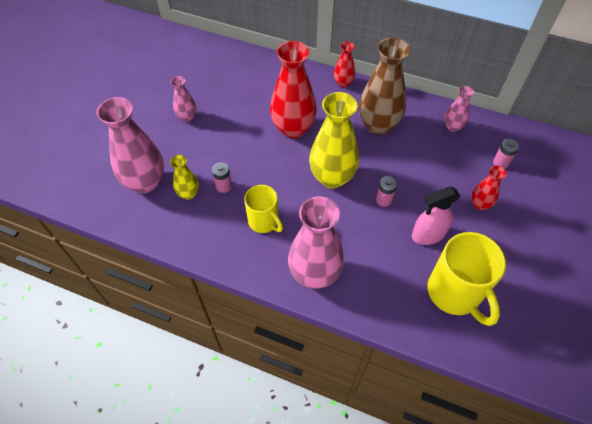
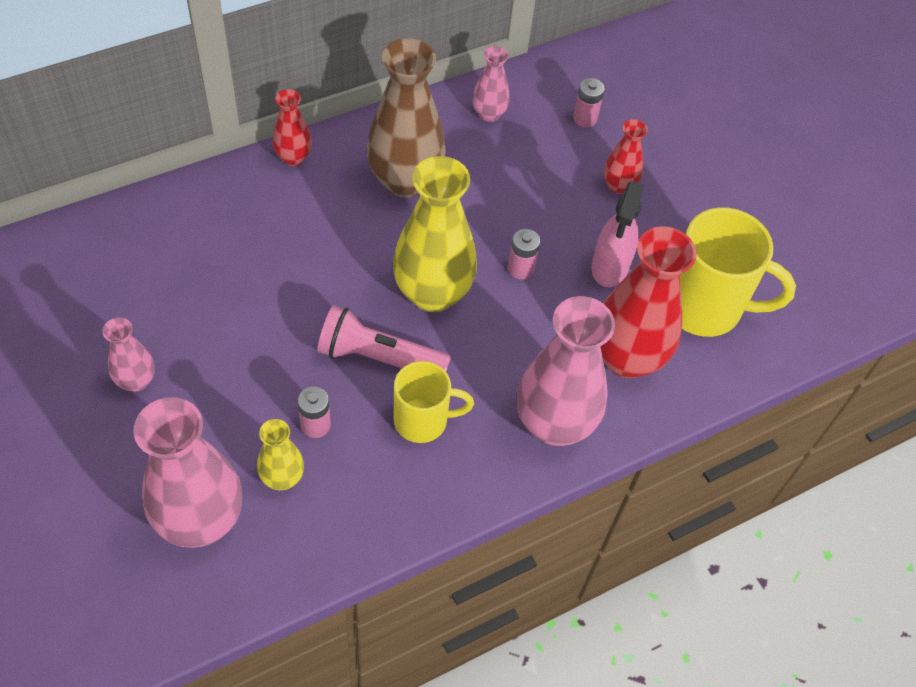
camera: 55 degrees left, 0 degrees up
(279, 183) = (379, 357): none -> pink flashlight
(293, 128) = (306, 272): red vase -> red vase (626, 358)

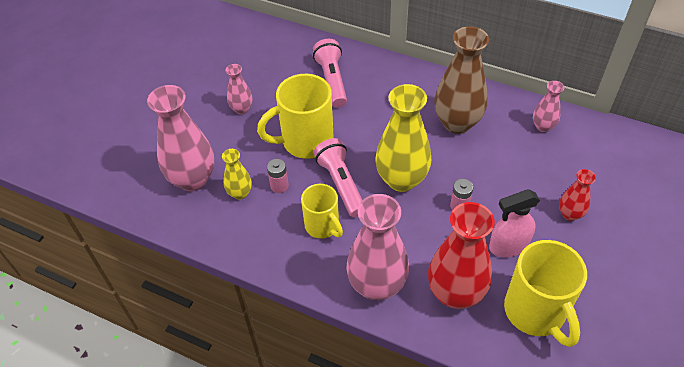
camera: 60 degrees right, 5 degrees down
(201, 248) = (332, 80): none -> pink flashlight
(273, 348) = (305, 141): none -> yellow mug
(293, 158) = (419, 75): red vase -> none
(585, 118) = (596, 168): pink battery -> none

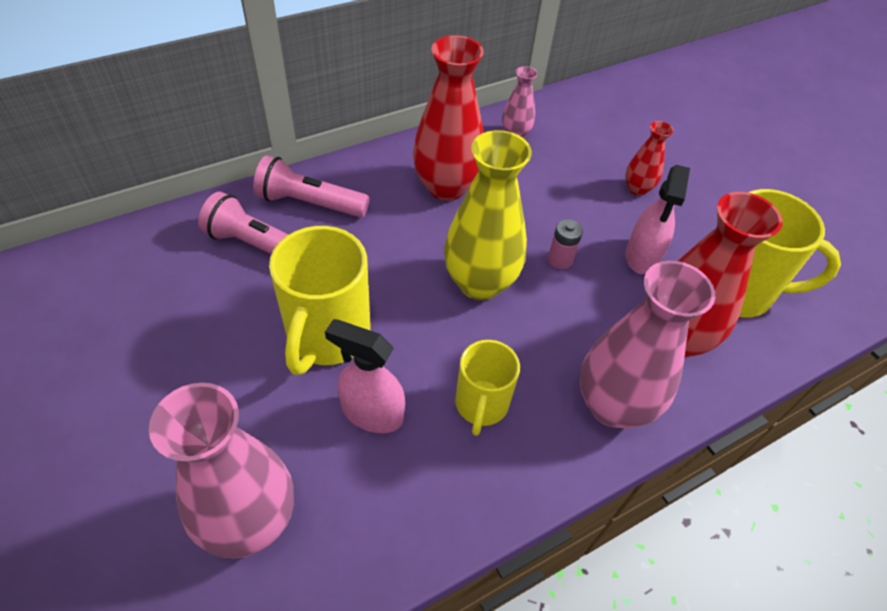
camera: 60 degrees left, 0 degrees up
(240, 193) = (338, 470): yellow vase -> none
(241, 109) = (189, 372): pink vase -> none
(279, 186) = (372, 413): pink battery -> pink spray bottle
(323, 226) = (481, 405): yellow mug -> yellow mug turned 105 degrees clockwise
(341, 184) = (433, 344): pink flashlight -> pink flashlight (310, 203)
(457, 123) = (446, 187): brown vase -> red vase

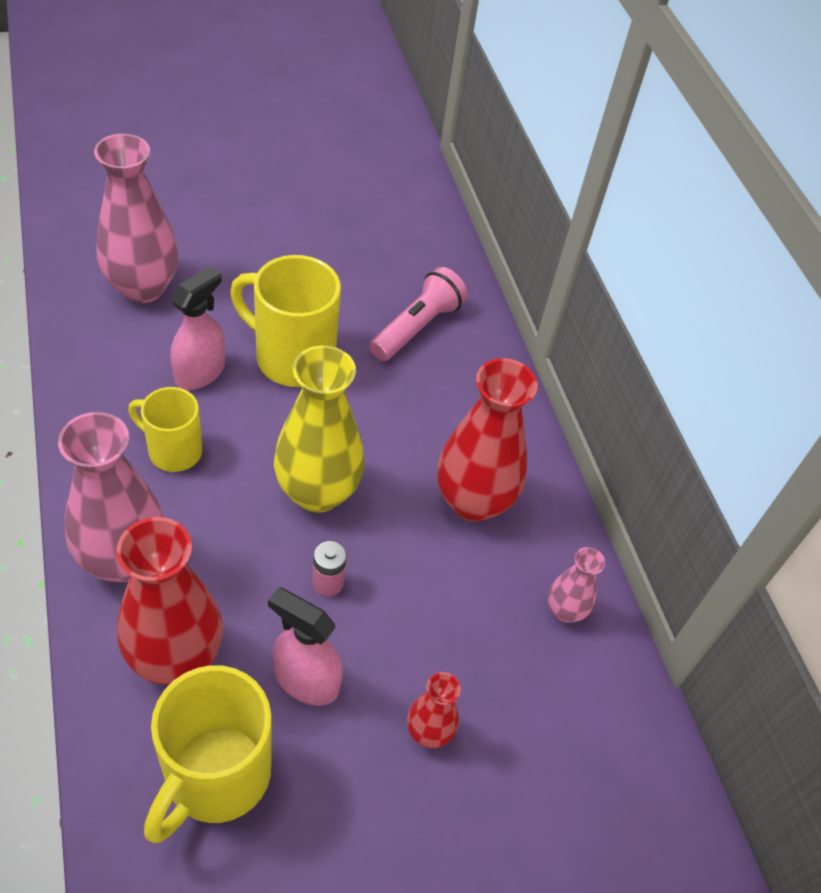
camera: 100 degrees right, 0 degrees up
(310, 203) = (469, 374): pink flashlight -> none

